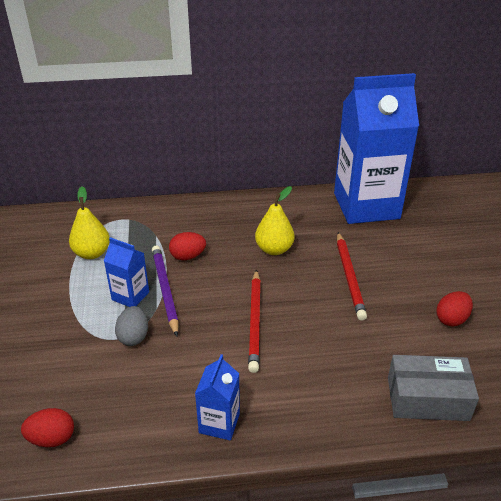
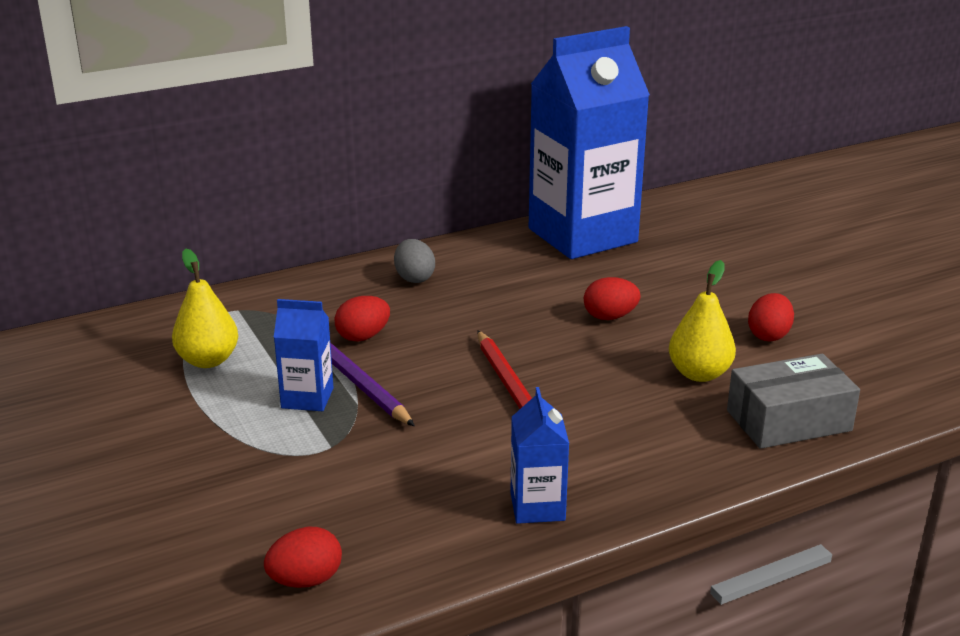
camera: 20 degrees left, 10 degrees down
(133, 337) = (346, 442): grey egg -> grey egg (414, 278)
(274, 249) = (485, 306): yellow pear -> yellow pear (699, 374)
(349, 277) = (610, 317): red pencil -> red egg

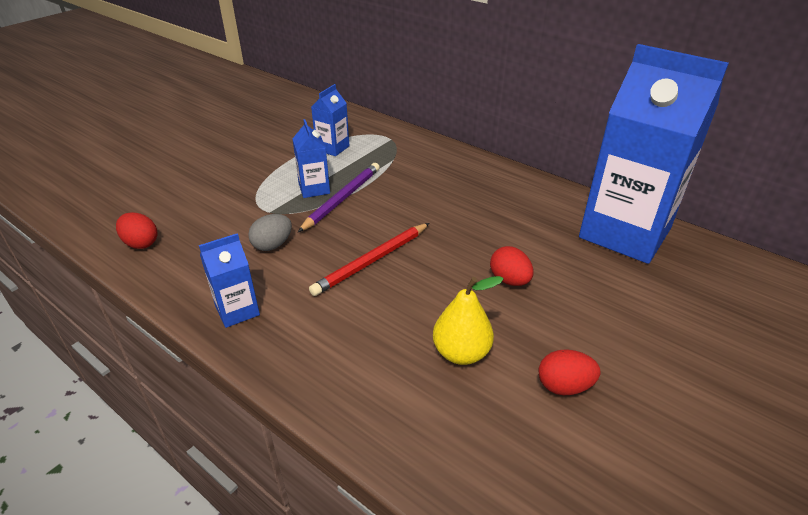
camera: 65 degrees right, 10 degrees up
(208, 360) = (332, 148): yellow pear -> blue carton
(363, 337) = (394, 185): red egg -> none
(414, 278) = (482, 181): grey egg -> grey egg (272, 245)
(788, 420) = (423, 431): grey box -> none

